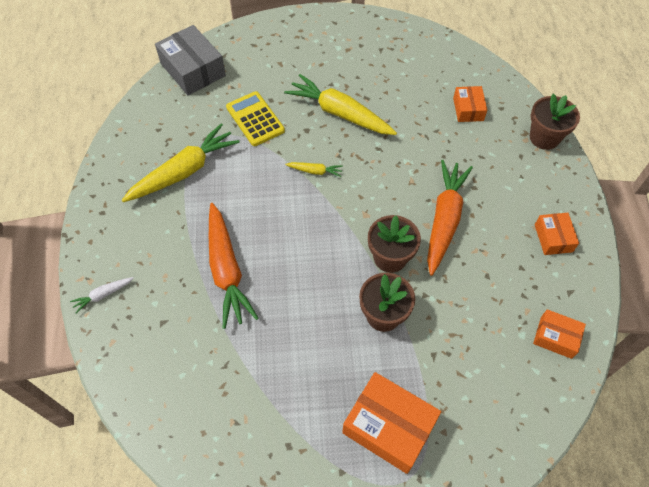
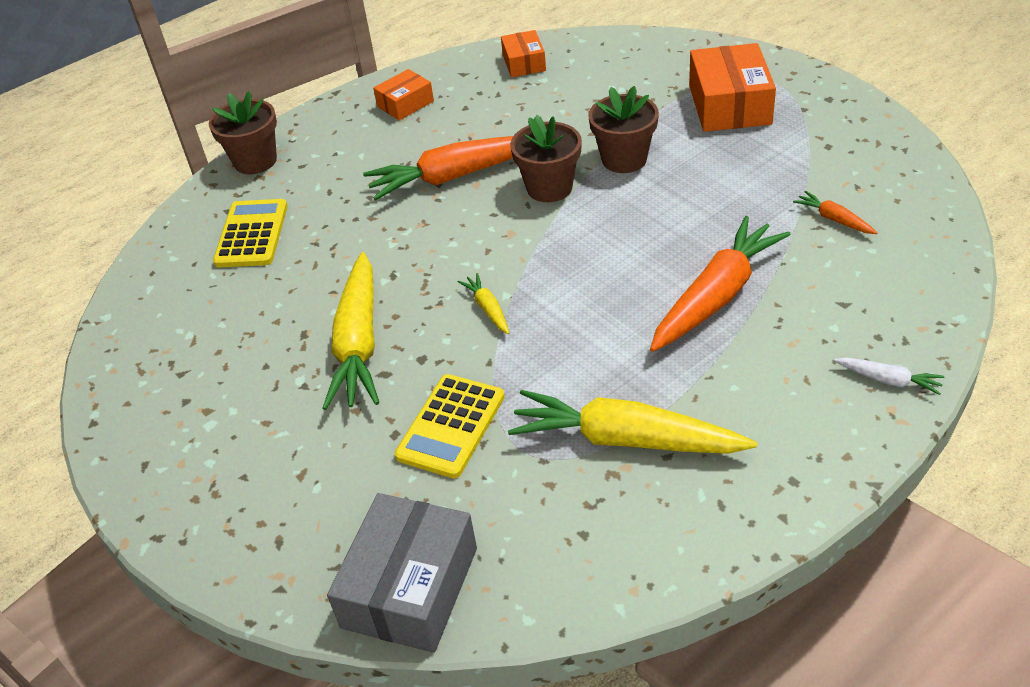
camera: 120 degrees left, 15 degrees down
(222, 379) = (834, 219): none -> orange carrot
(468, 109) = (252, 234): orange box -> yellow calculator

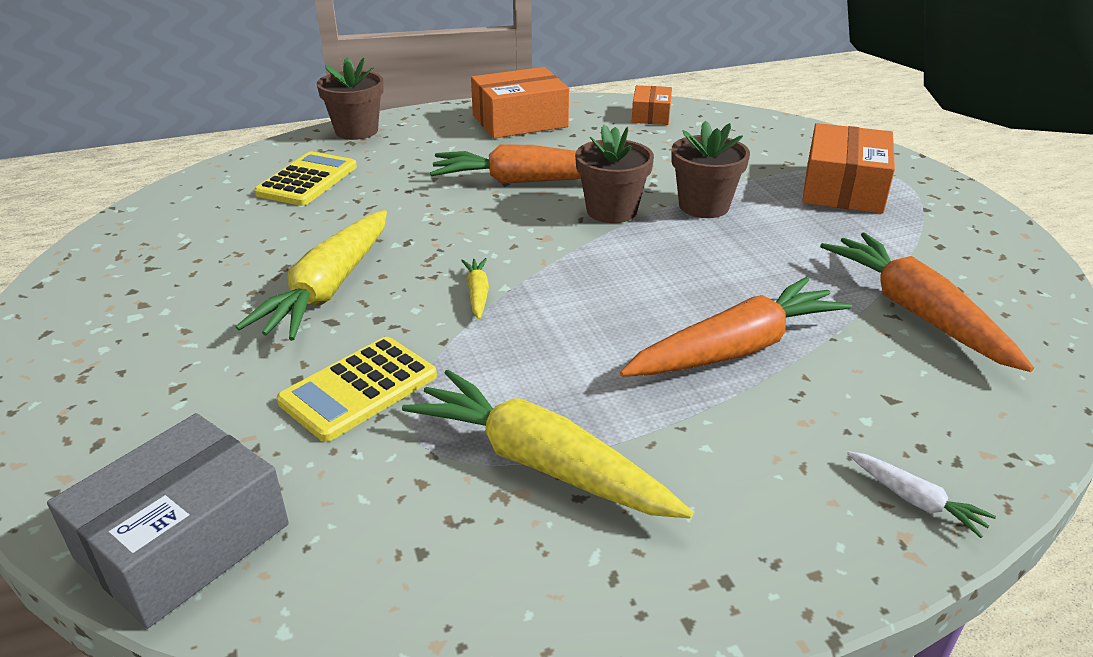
camera: 15 degrees right, 10 degrees down
(405, 104) = (519, 121): orange box -> orange box, size x1.76
(834, 219) = (917, 313): orange carrot -> orange carrot, size x2.24

